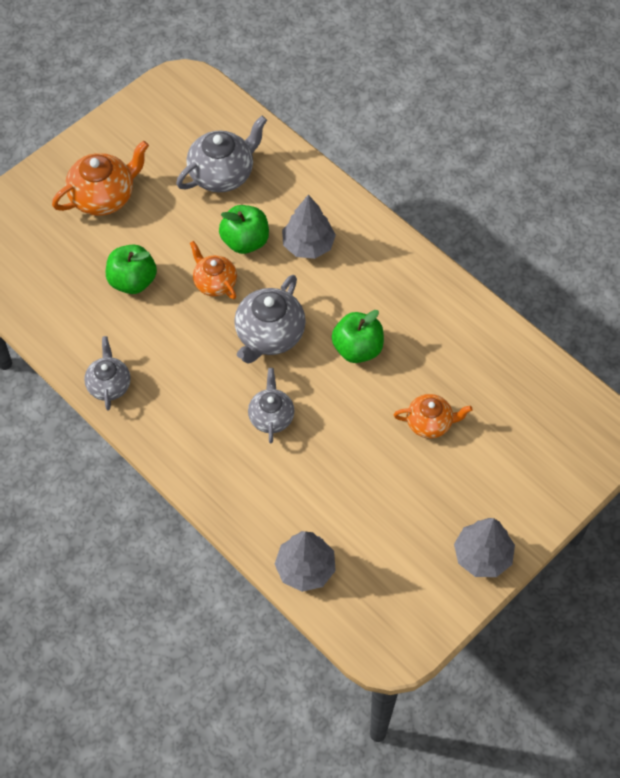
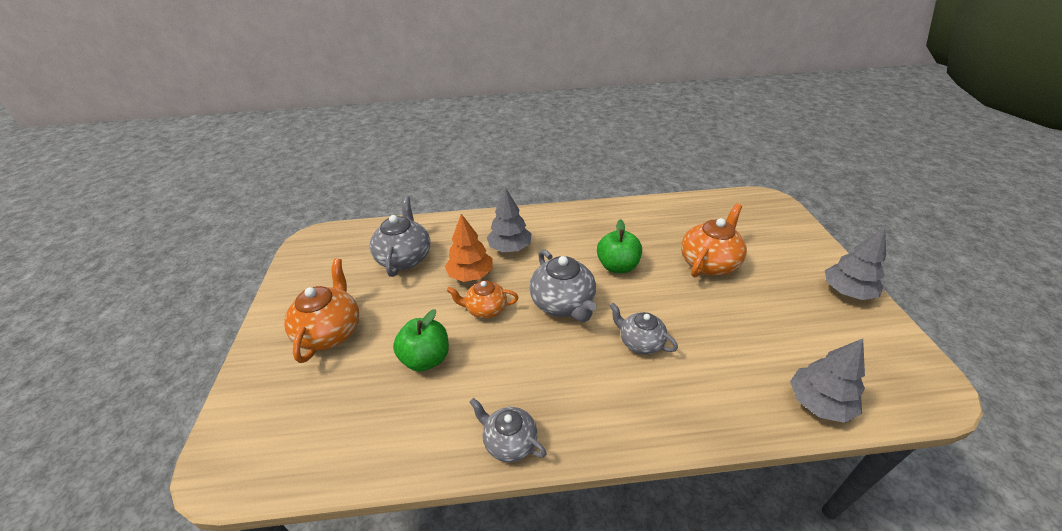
camera: 50 degrees left, 20 degrees down
(245, 241) = (471, 275): green apple -> orange tree
(430, 423) = (709, 263): orange teapot -> orange teapot, size x1.57

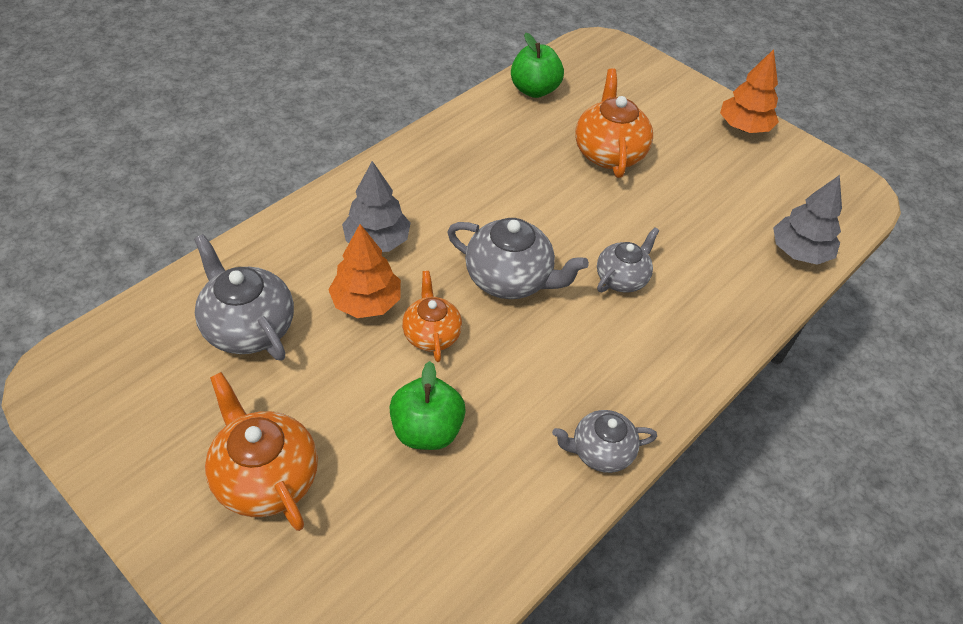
camera: 45 degrees left, 10 degrees up
(485, 309) = (431, 334): orange teapot -> orange teapot turned 120 degrees clockwise
(617, 266) = (524, 203): green apple -> green apple (534, 90)
(640, 342) = (622, 278): grey teapot -> grey teapot turned 135 degrees clockwise
(846, 292) = (744, 127): grey tree -> orange tree

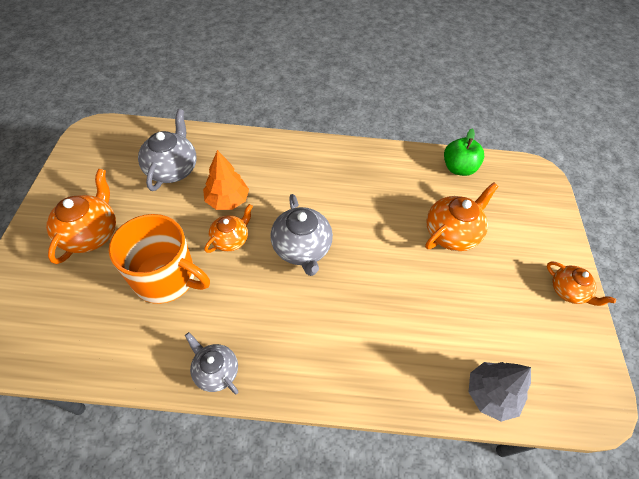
camera: 50 degrees right, 5 degrees up
(377, 241) = (271, 178): grey tree -> none
(427, 430) = (166, 278): green apple -> orange mug
(622, 278) = (357, 302): grey teapot -> none
(744, 127) = (568, 291): orange tree -> orange teapot

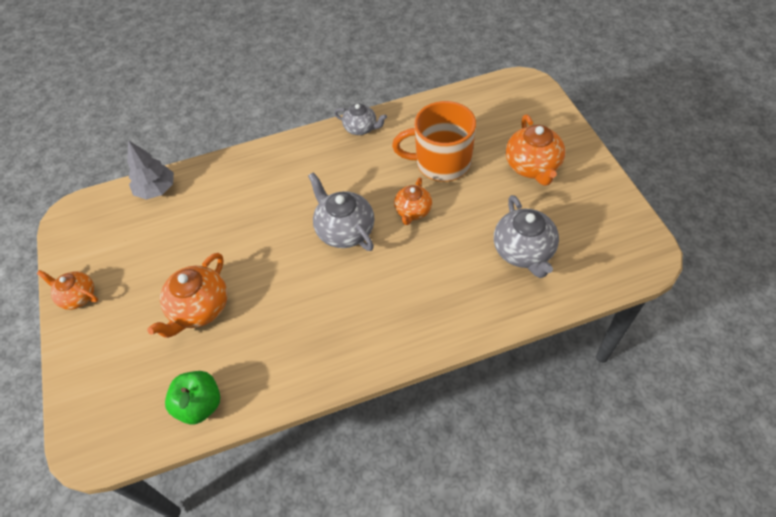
camera: 165 degrees right, 0 degrees up
(227, 200) = (443, 244): orange tree -> none

